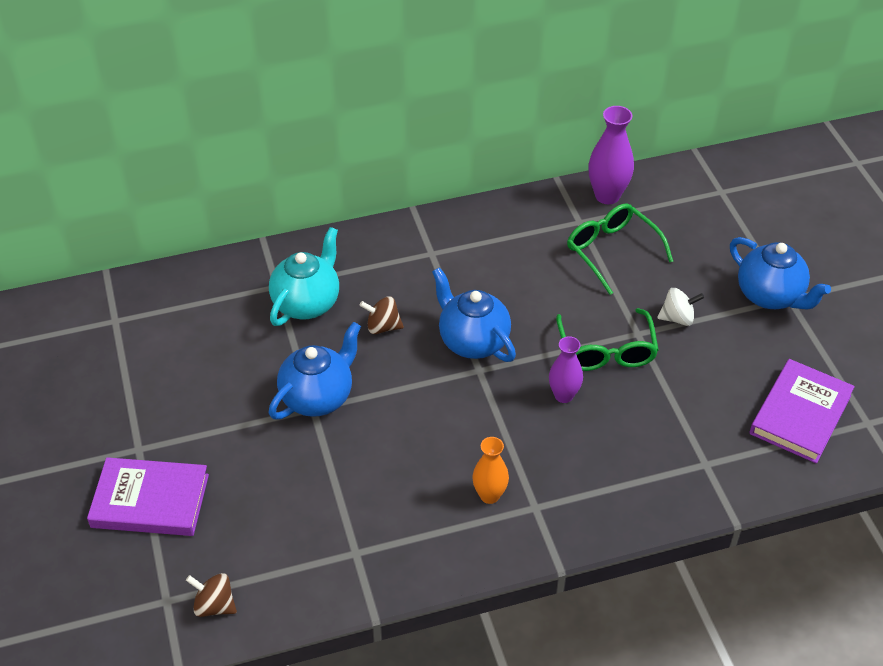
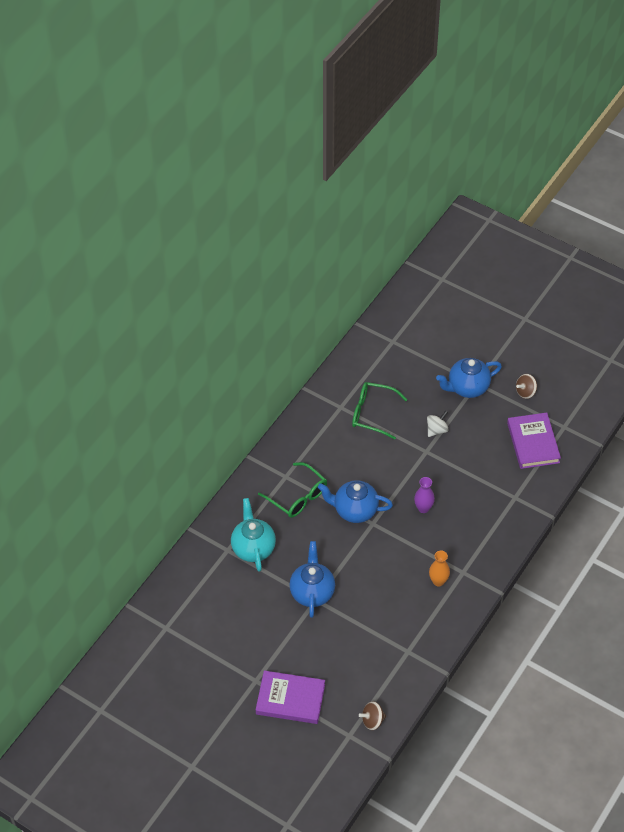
camera: 40 degrees left, 5 degrees up
(150, 501) = (290, 699): purple book -> purple book turned 45 degrees clockwise
(382, 327) = (304, 534): brown spinning top -> brown spinning top (525, 392)
(606, 351) = (421, 471): green glasses -> green glasses (298, 497)
(607, 195) = (339, 382): purple vase -> none
(770, 296) = (467, 388): blue teapot -> blue teapot turned 150 degrees clockwise

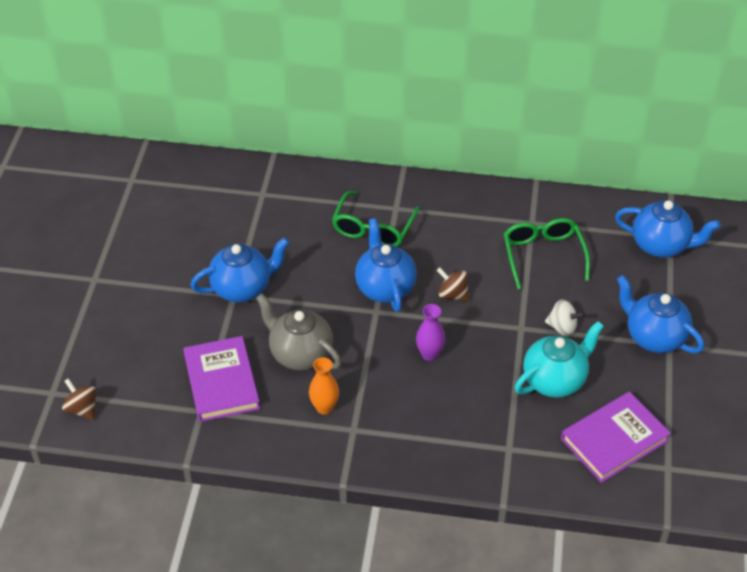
camera: 65 degrees right, 5 degrees down
(253, 548) = (277, 214): turquoise teapot -> turquoise teapot (555, 380)
(290, 699) = (81, 319): purple book -> purple book (221, 382)
(387, 579) = (300, 354): none -> grey teapot
(397, 349) = (661, 245): none -> blue teapot
(525, 392) = (694, 403): brown spinning top -> brown spinning top (452, 294)

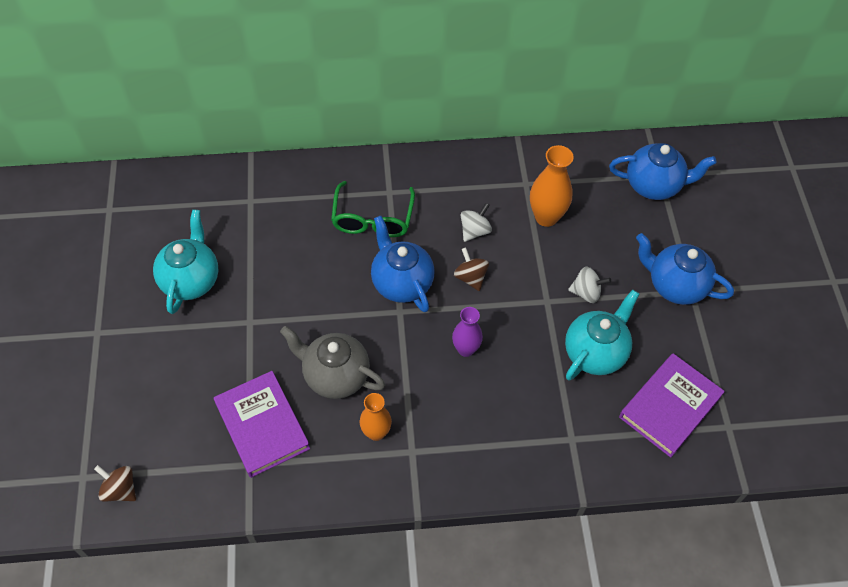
camera: 15 degrees left, 10 degrees up
(189, 251) = (191, 280): none -> turquoise teapot
(242, 288) = (256, 312): blue teapot -> none
(452, 294) = (470, 277): brown spinning top -> brown spinning top turned 45 degrees clockwise
(469, 255) = (475, 231): none -> white spinning top
(543, 255) = (546, 217): green glasses -> orange vase

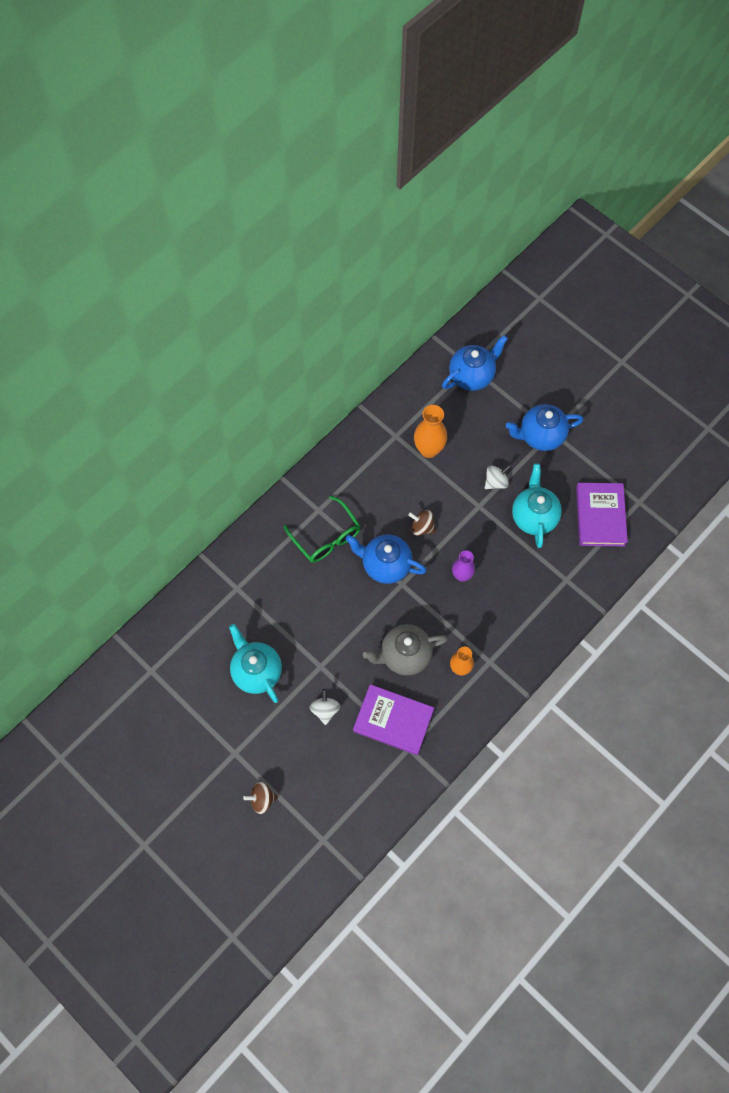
camera: 40 degrees left, 10 degrees up
(120, 489) = (352, 827): brown spinning top -> brown spinning top (262, 799)
(475, 231) = (395, 494): white spinning top -> white spinning top (325, 710)

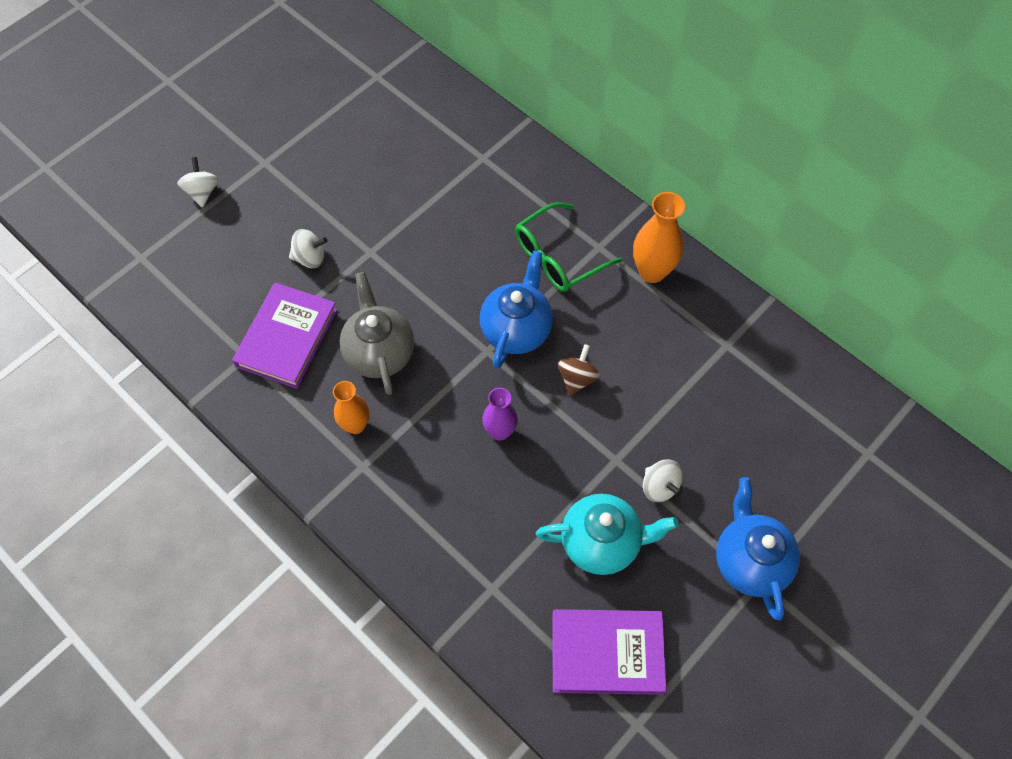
camera: 90 degrees right, 5 degrees down
(256, 671) = (368, 182): turquoise teapot -> none
(262, 799) = (202, 192): brown spinning top -> white spinning top
(429, 449) = (707, 390): orange vase -> orange vase (652, 271)
(472, 376) = (848, 457): blue teapot -> none

